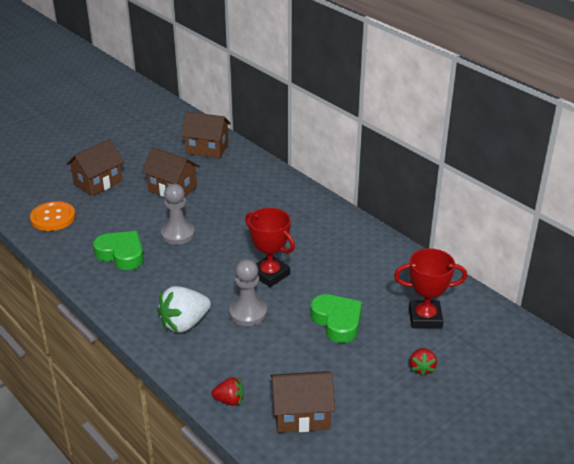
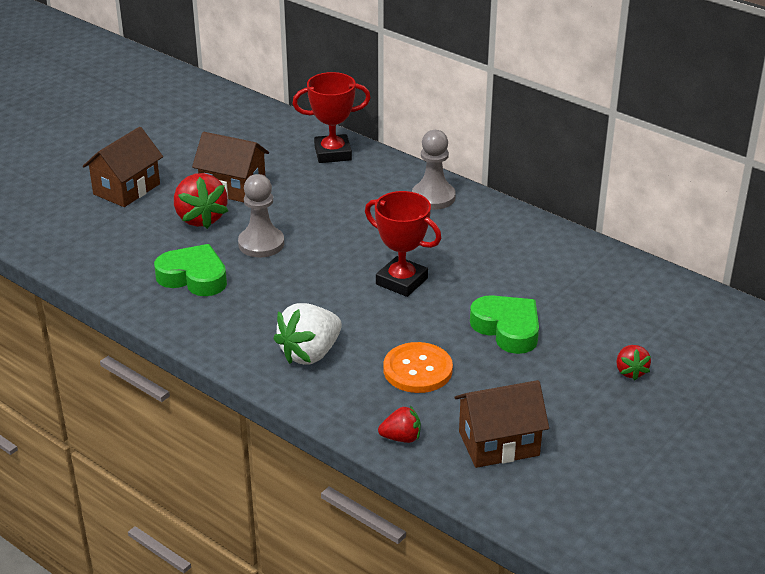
camera: 10 degrees left, 0 degrees up
(53, 217) = (80, 240): orange button -> orange button (417, 370)
(141, 210) = (200, 218): none -> red strawberry
(207, 149) = (262, 131): brown house -> none
(248, 313) = (389, 331): grey pawn -> grey pawn (433, 197)
(425, 318) = (616, 312): red trophy -> red trophy (333, 153)

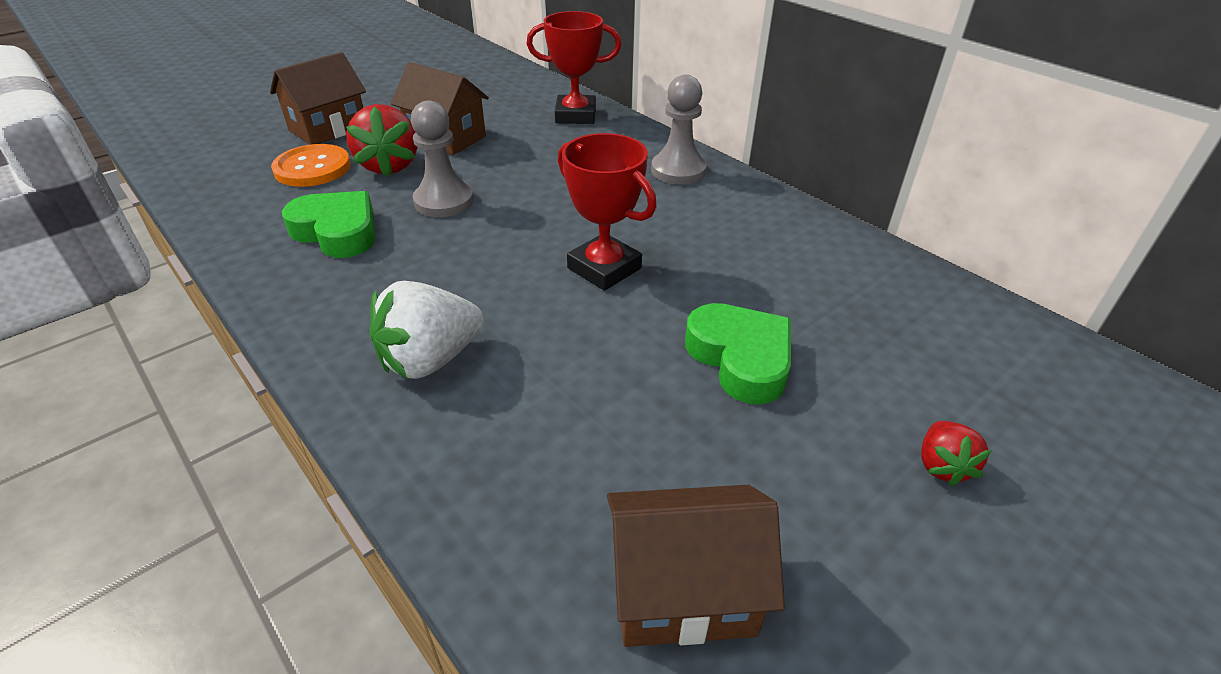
camera: 10 degrees right, 5 degrees up
(401, 438) = (508, 546): red strawberry -> none
(417, 370) = (582, 410): orange button -> orange button (312, 168)

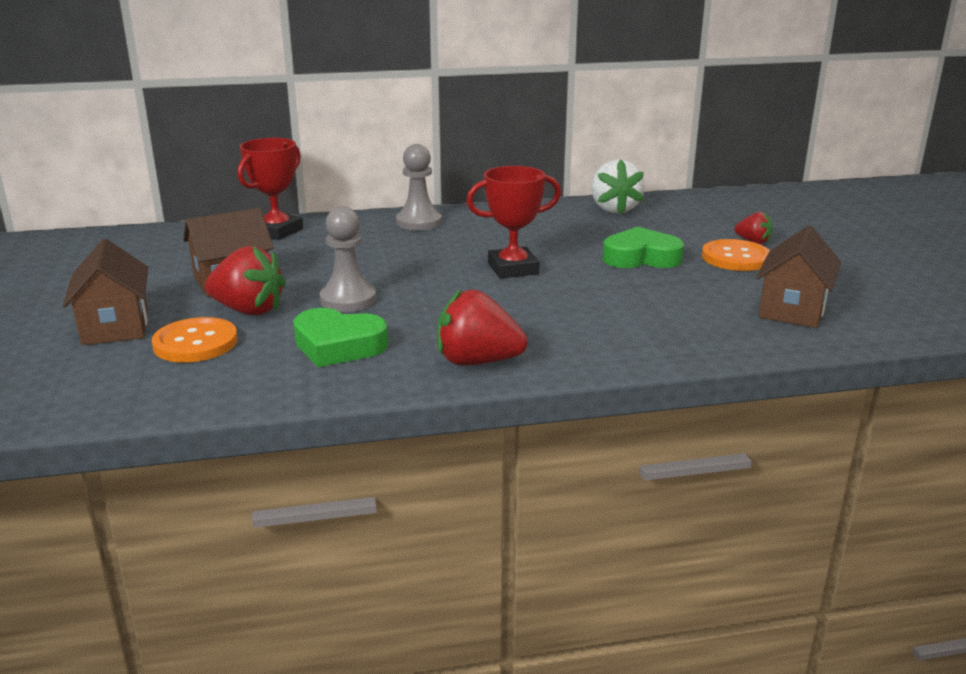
camera: 60 degrees left, 15 degrees down
(335, 323) = (477, 362): none -> red strawberry
(337, 231) = (338, 346): green heart -> green heart turned 135 degrees counterclockwise
(430, 359) = (557, 336): white strawberry -> white strawberry (614, 209)
(843, 461) = (735, 258): none -> orange button

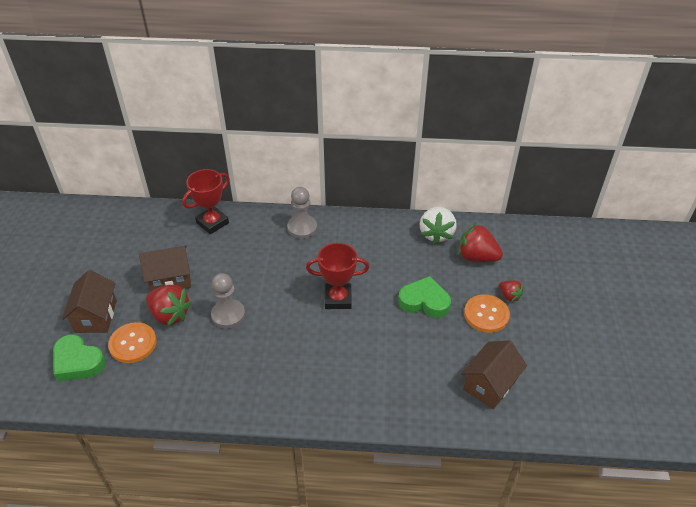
camera: 15 degrees right, 20 degrees up
(338, 346) = (207, 364): green heart -> green heart (78, 362)
(477, 362) = (276, 398): red strawberry -> red strawberry (476, 257)

